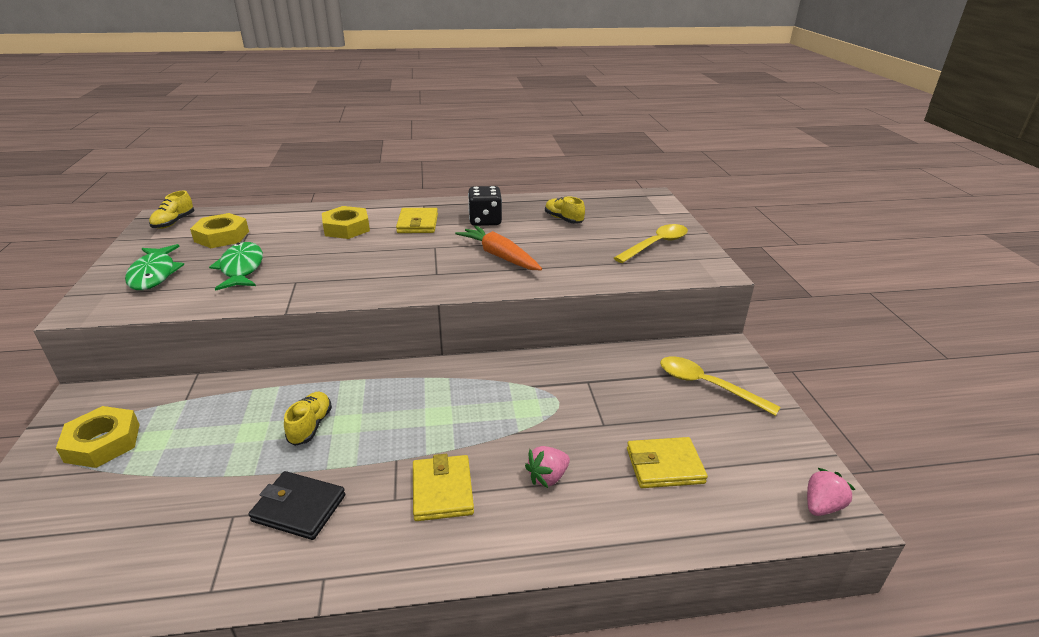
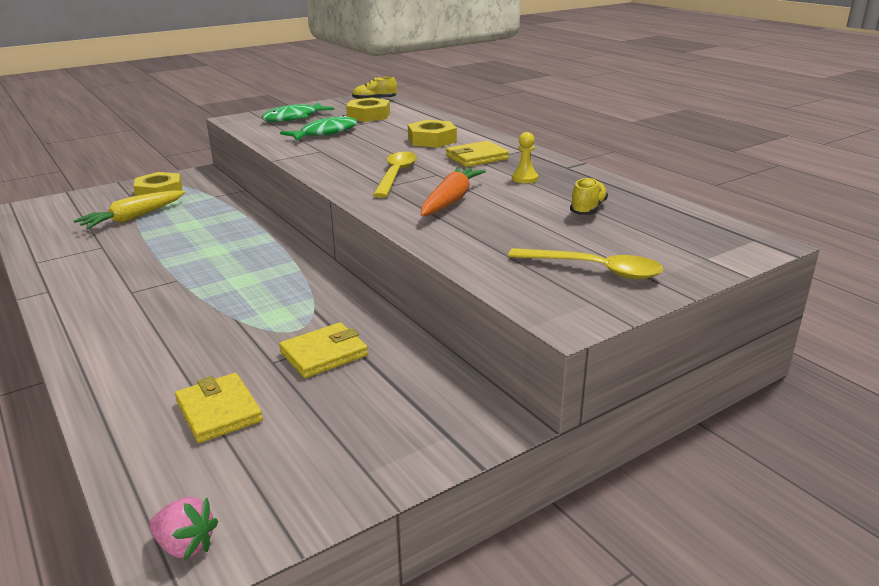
camera: 65 degrees right, 5 degrees down
(166, 476) = (133, 218): none -> yellow carrot
(299, 508) = (113, 263): black wallet -> none
(310, 426) = (203, 240): yellow shoe -> none
(442, 490) = (146, 307): yellow wallet -> yellow wallet (324, 354)
(485, 221) = (524, 178): black dice -> yellow pawn
(547, 477) = (178, 349): pink strawberry -> none
(707, 386) = (392, 419): yellow spoon -> yellow spoon (396, 175)

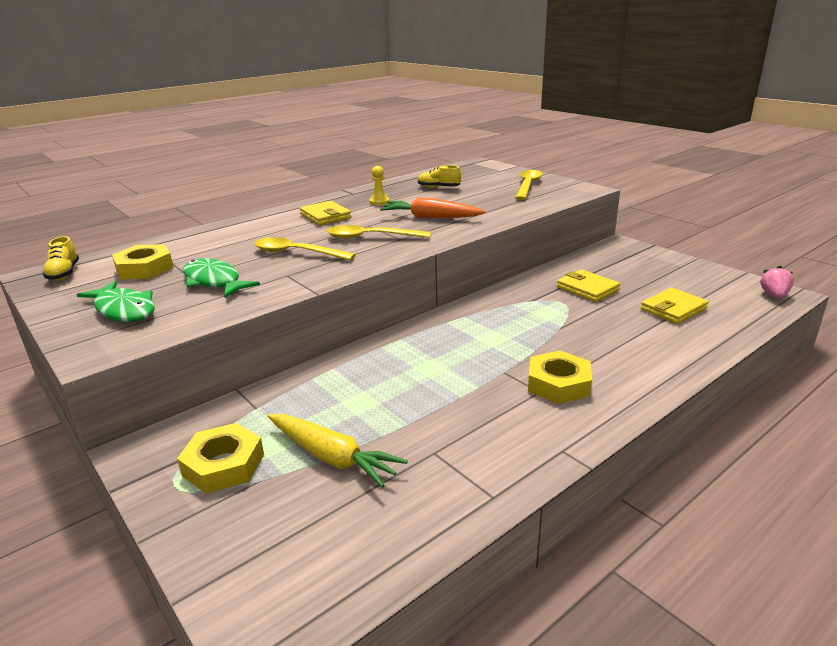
camera: 95 degrees left, 0 degrees up
(370, 151) = (296, 253): none -> yellow spoon
(432, 140) = (265, 233): yellow nut -> yellow nut (558, 384)

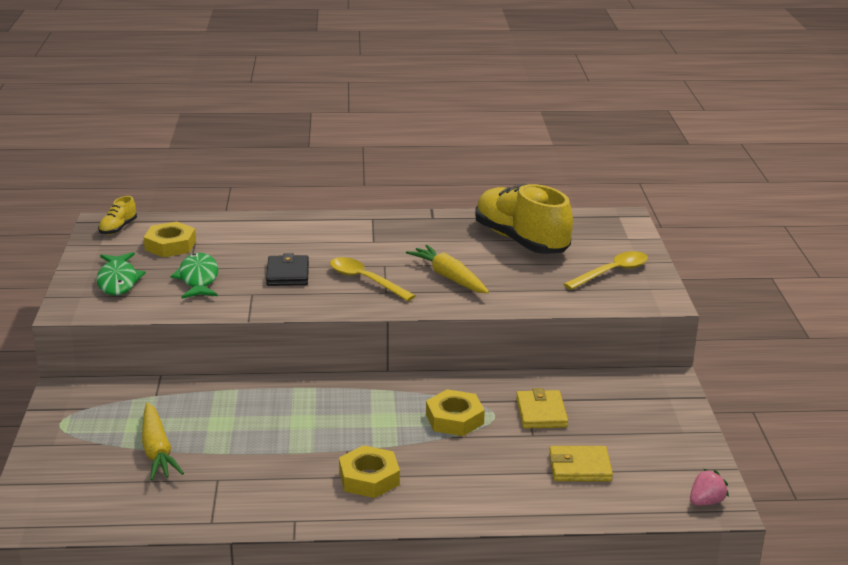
camera: 35 degrees right, 0 degrees up
(223, 465) = (96, 424): yellow nut -> yellow nut (454, 419)
(296, 253) = (287, 274): yellow spoon -> black wallet
(325, 216) = (367, 239): yellow wallet -> none
(379, 202) = (437, 239): yellow pawn -> none
(431, 217) = (449, 277): orange carrot -> yellow carrot
(438, 188) = (521, 241): yellow shoe -> yellow shoe, size x2.38

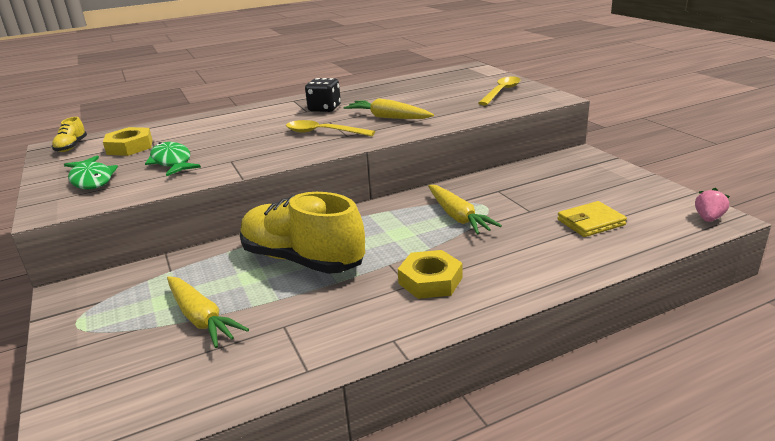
camera: 20 degrees left, 0 degrees up
(287, 274) = (252, 142): black wallet -> none
(394, 243) = (324, 109): none -> black dice
(454, 419) = (458, 216): yellow nut -> yellow carrot
(521, 241) = (417, 90): yellow shoe -> yellow shoe (302, 260)
(541, 413) = (519, 195): yellow wallet -> none

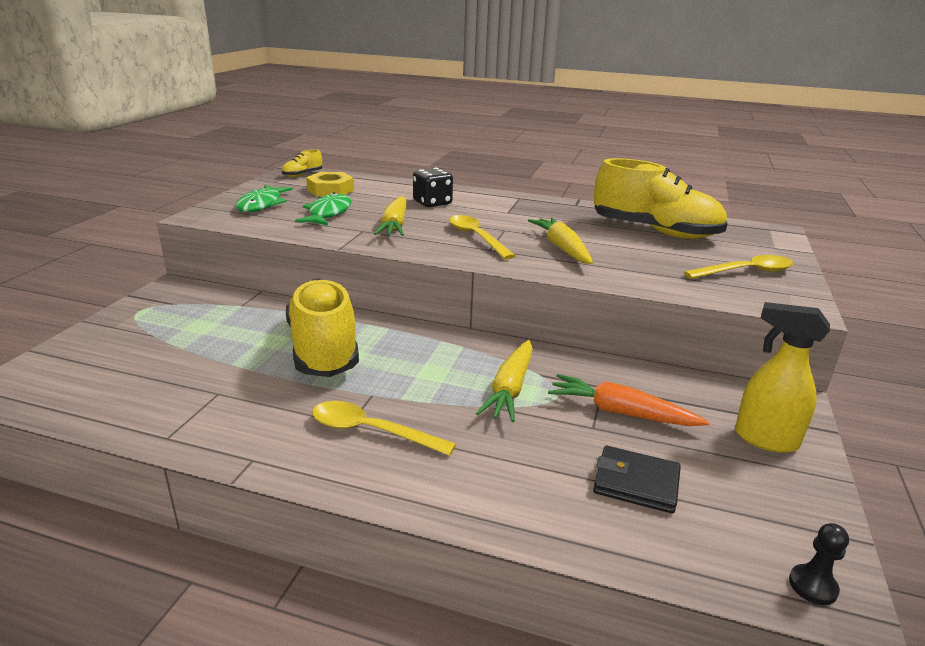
camera: 40 degrees right, 0 degrees up
(201, 318) = (192, 352): yellow carrot -> yellow carrot (395, 225)
(324, 109) = (526, 216): black dice -> black dice (432, 203)
(416, 89) = (655, 231): none -> yellow shoe
(430, 280) = (371, 431): yellow nut -> yellow spoon
(528, 197) = (621, 412): none -> orange carrot
(591, 222) = (636, 483): yellow wallet -> black wallet
(601, 175) = (764, 439): none -> yellow spray bottle
(708, 218) = (813, 586): pink strawberry -> black pawn

